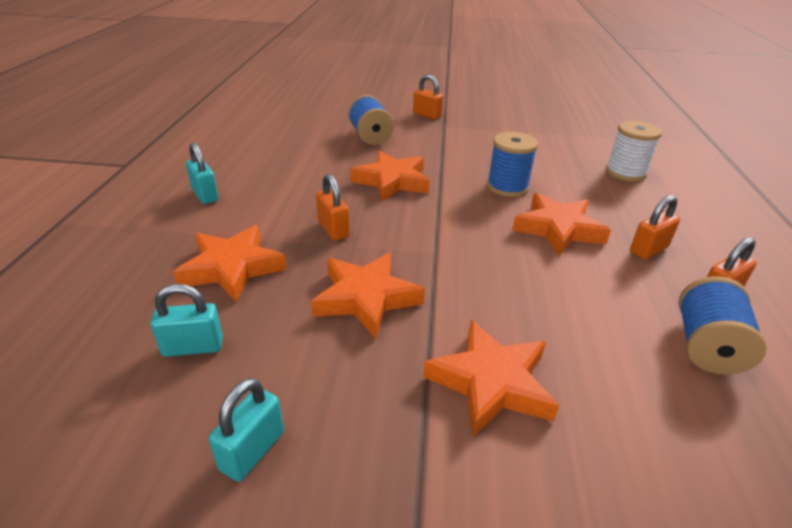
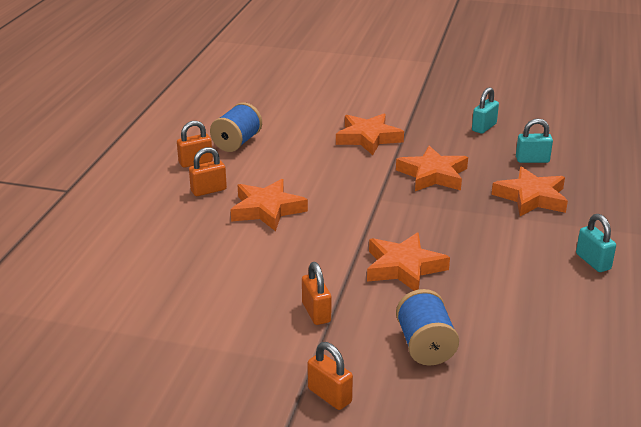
camera: 170 degrees left, 5 degrees down
(333, 229) = (460, 221): orange padlock -> orange padlock (316, 312)
(507, 187) = (284, 253): blue spool -> none
(625, 173) = (138, 264): white spool -> none

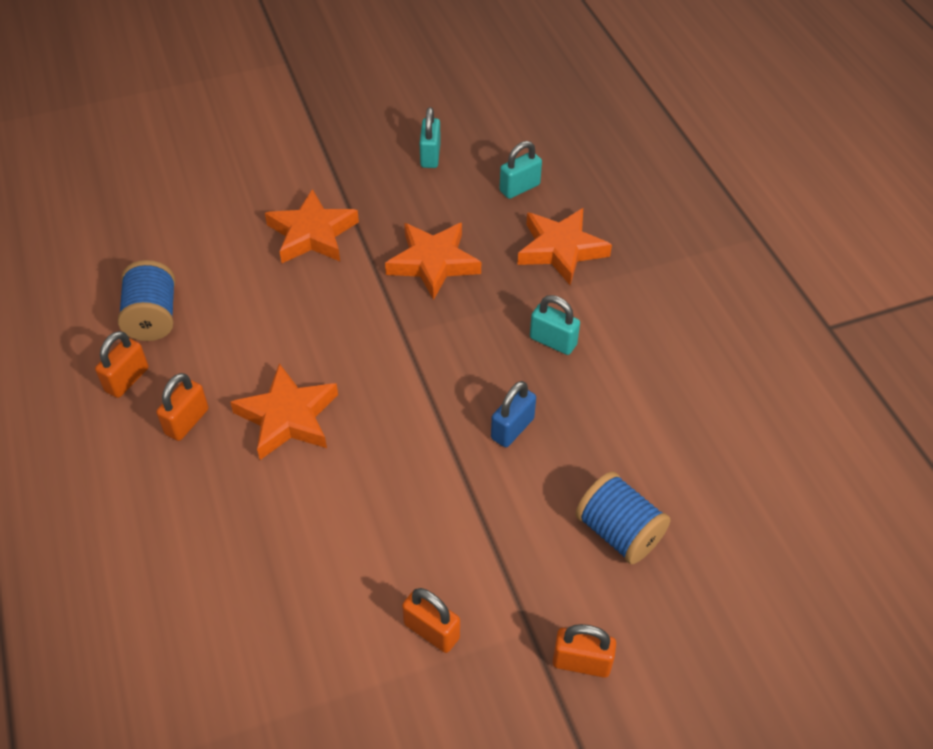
camera: 35 degrees left, 20 degrees up
(316, 312) = (474, 550): orange padlock -> orange padlock (431, 631)
(403, 267) = (512, 428): orange star -> blue padlock
(593, 262) = (685, 318): turquoise padlock -> turquoise padlock (553, 341)

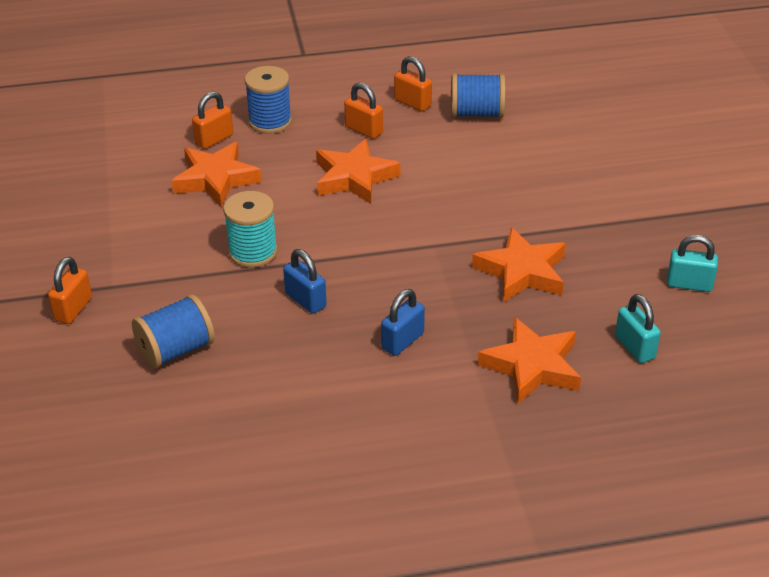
camera: 100 degrees right, 10 degrees down
(165, 529) = (270, 121): none -> blue spool
(312, 234) = (569, 198): orange star -> orange star (216, 179)
(431, 631) = (135, 236): orange padlock -> orange padlock (214, 139)
(441, 493) = (253, 252): none -> turquoise spool
(553, 341) = (402, 341): turquoise padlock -> blue padlock

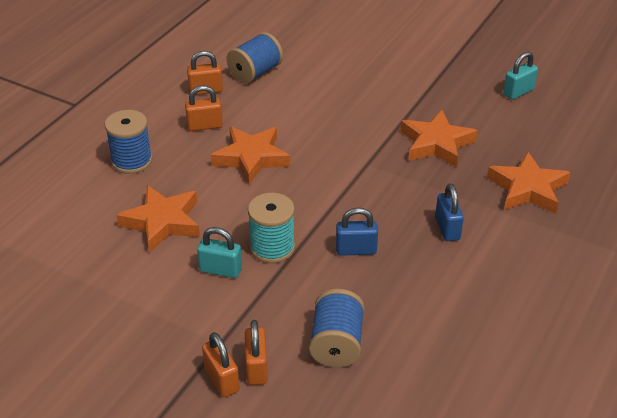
camera: 50 degrees left, 0 degrees up
(214, 139) = (113, 198): orange padlock -> orange padlock (256, 368)
(634, 347) = (551, 142): turquoise padlock -> turquoise padlock (220, 270)

